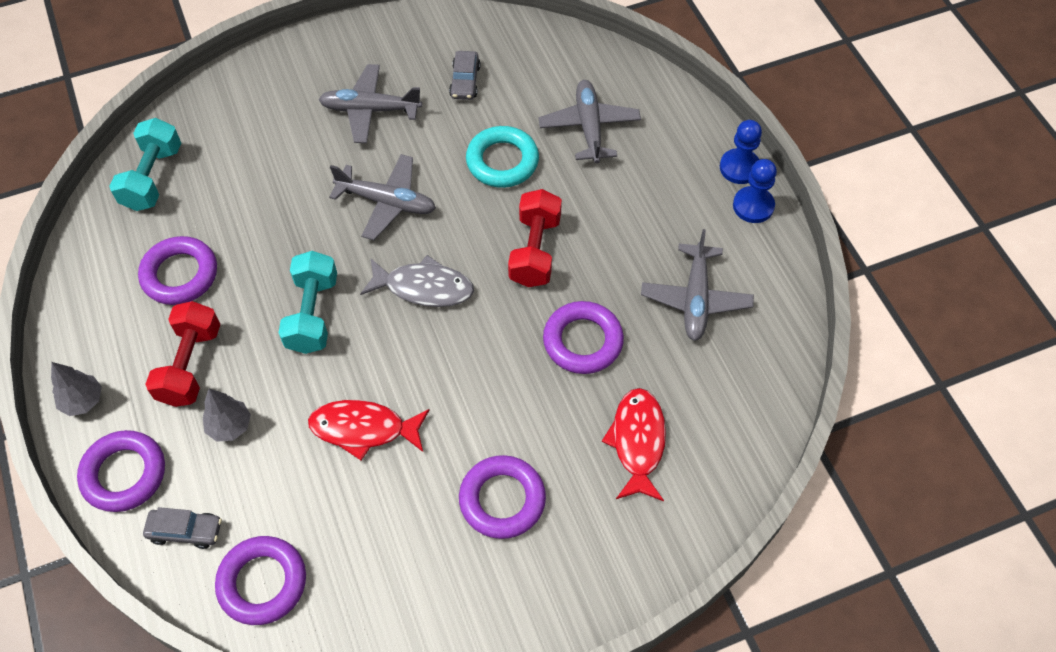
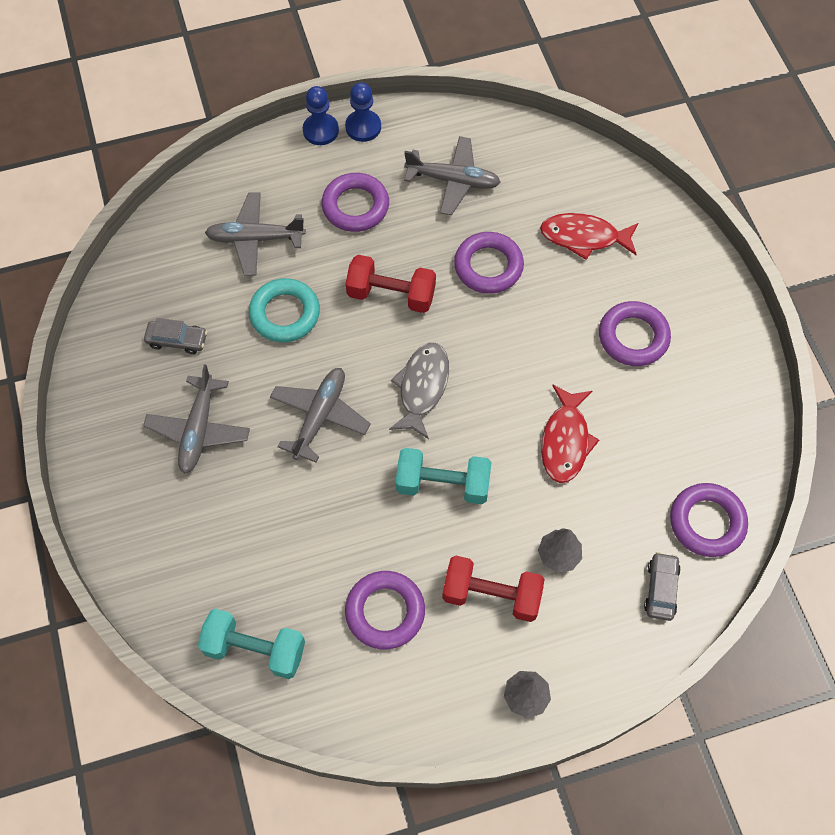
camera: 85 degrees left, 5 degrees up
(124, 474) = (604, 649): purple ring -> purple ring (355, 206)

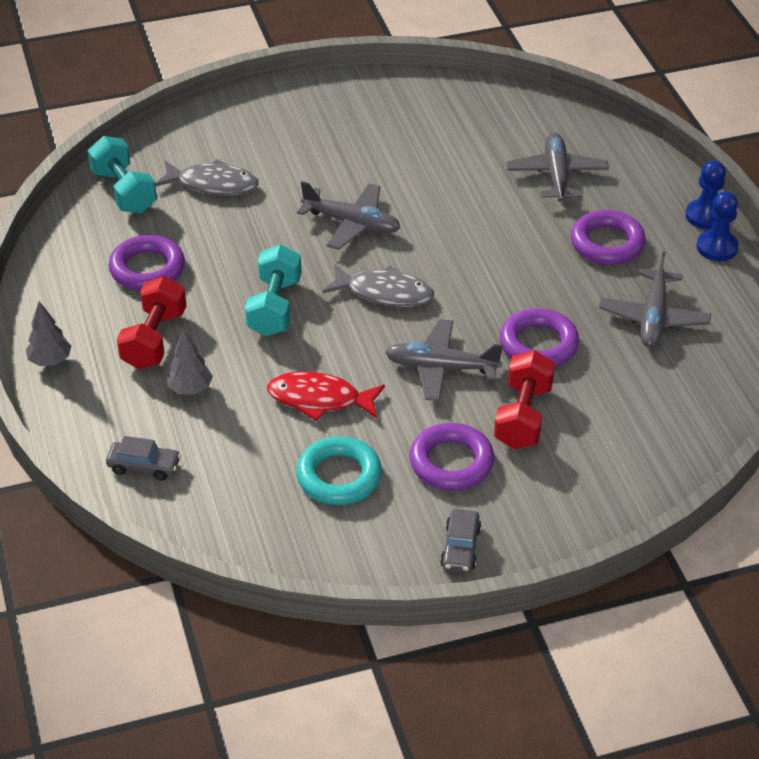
camera: 90 degrees right, 20 degrees down
(177, 340) = (435, 132): grey car -> grey car (460, 548)
(198, 430) = (339, 149): grey plane -> grey plane (440, 368)
(248, 554) = (213, 184): none -> grey fish
(255, 649) = (124, 191): turquoise dumbbell -> turquoise dumbbell turned 45 degrees counterclockwise
(285, 314) = (468, 197): turquoise ring -> turquoise ring (339, 476)
(391, 295) = (496, 270): red dumbbell -> red dumbbell (523, 416)
(584, 237) = (587, 426): red fish -> none
(707, 522) = (216, 510): purple ring -> none

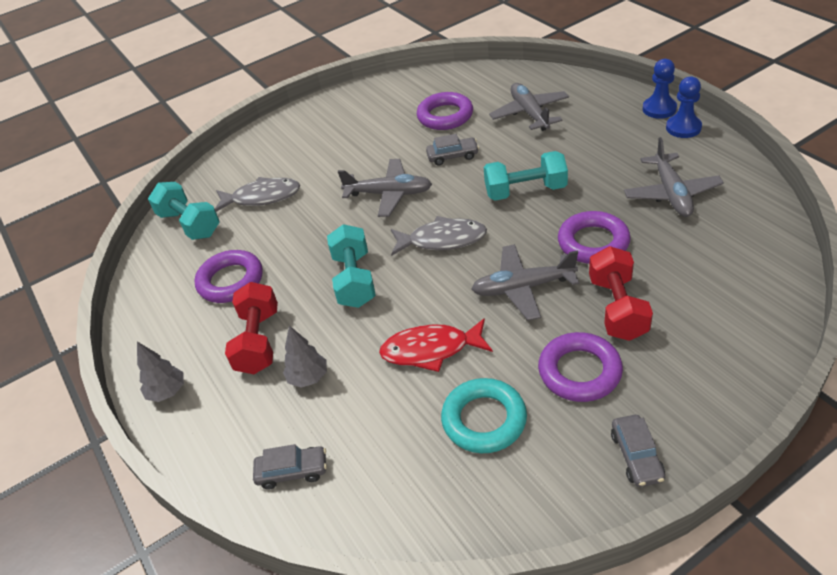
camera: 10 degrees left, 0 degrees up
(443, 200) = (453, 156): none -> grey car
(500, 266) = (525, 191): none -> turquoise dumbbell
(607, 243) = (598, 149): purple ring -> purple ring (445, 116)

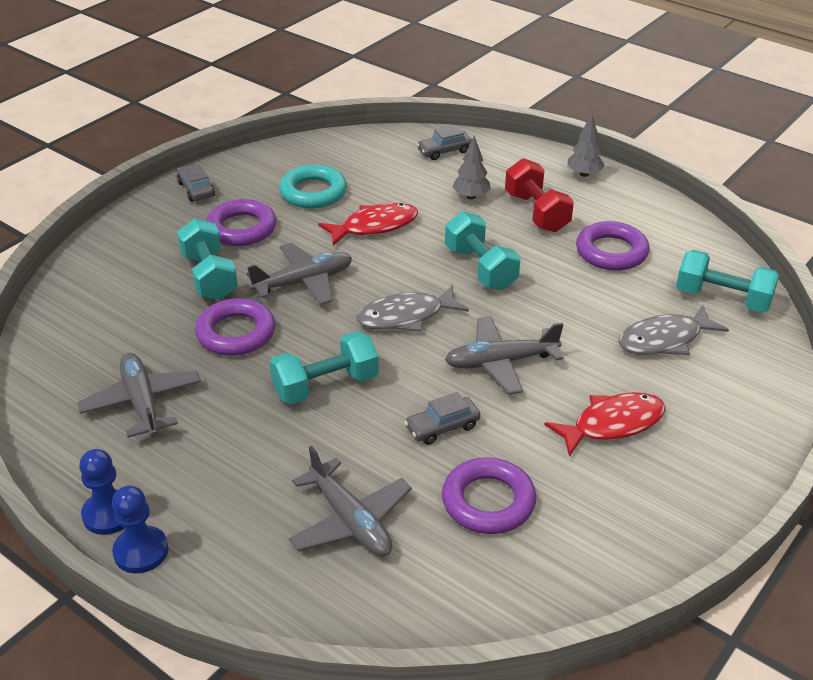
camera: 155 degrees right, 5 degrees down
(344, 148) = (612, 424): none -> red fish
(617, 308) = (209, 276): red dumbbell -> turquoise dumbbell

